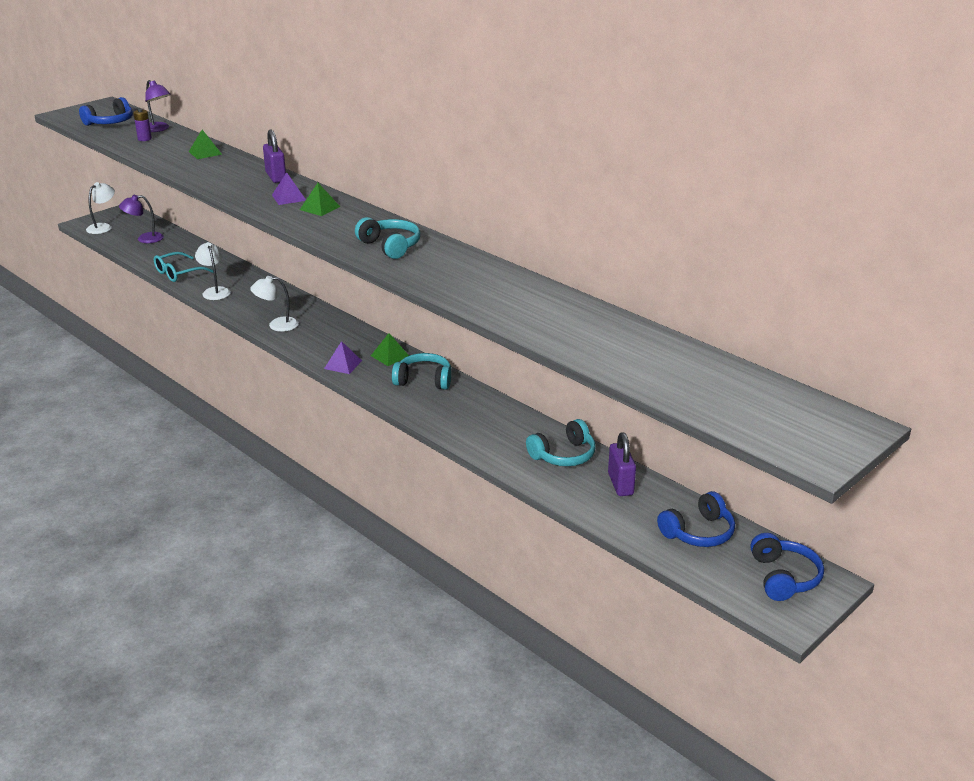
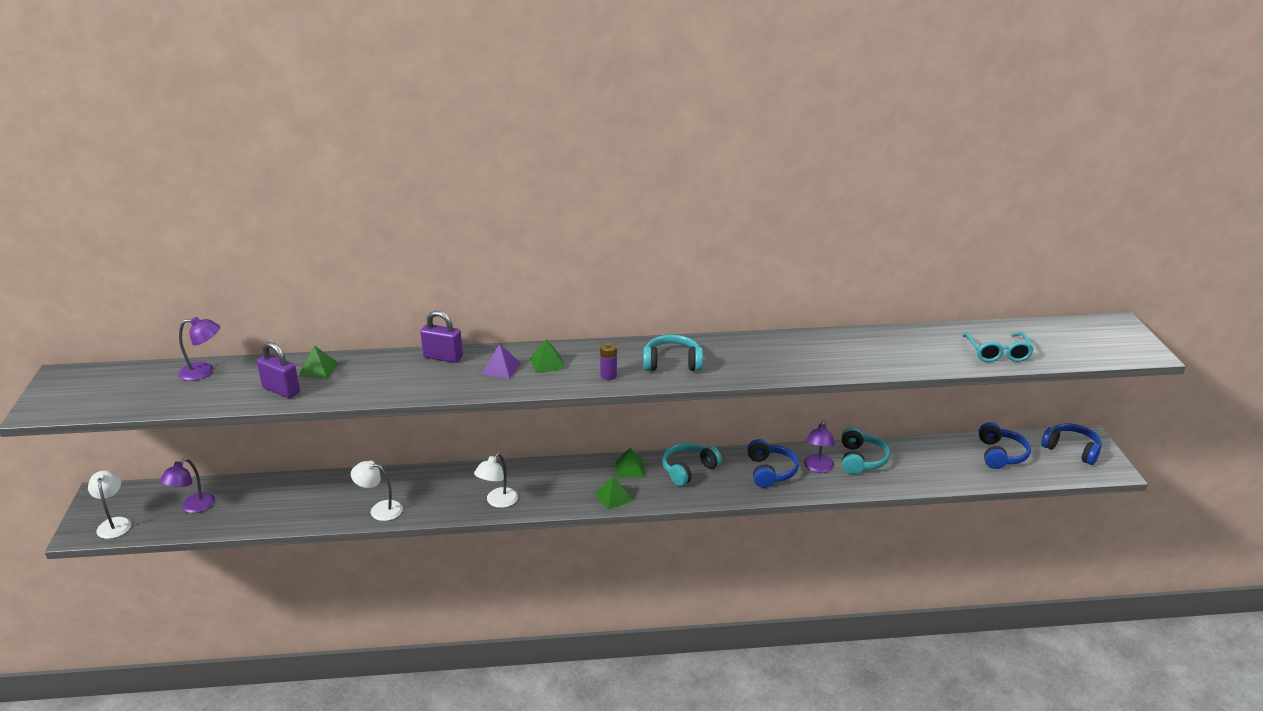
camera: 50 degrees left, 0 degrees up
(110, 122) = (126, 391): blue headphones -> blue headphones (770, 471)
(144, 139) = (216, 387): purple battery -> purple battery (608, 375)
(178, 273) = (307, 516): turquoise glasses -> turquoise glasses (997, 353)
(343, 364) = (613, 497): purple pyramid -> green pyramid
(516, 438) = (817, 468): none -> purple lamp
(620, 484) = (919, 455): purple padlock -> purple padlock (281, 390)

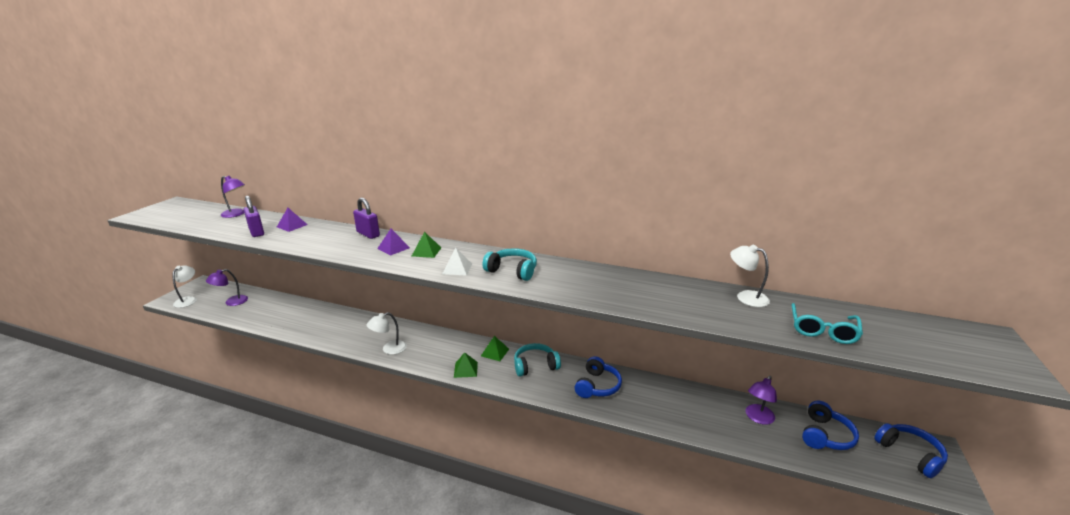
camera: 25 degrees right, 5 degrees down
(318, 369) = (292, 226): green pyramid -> purple pyramid
(380, 509) = (319, 333): white lamp -> white lamp (746, 297)
(608, 375) = (457, 268): purple battery -> white pyramid
(817, 468) = (639, 395): purple lamp -> purple lamp (757, 418)
(861, 460) = (682, 399): turquoise headphones -> none

